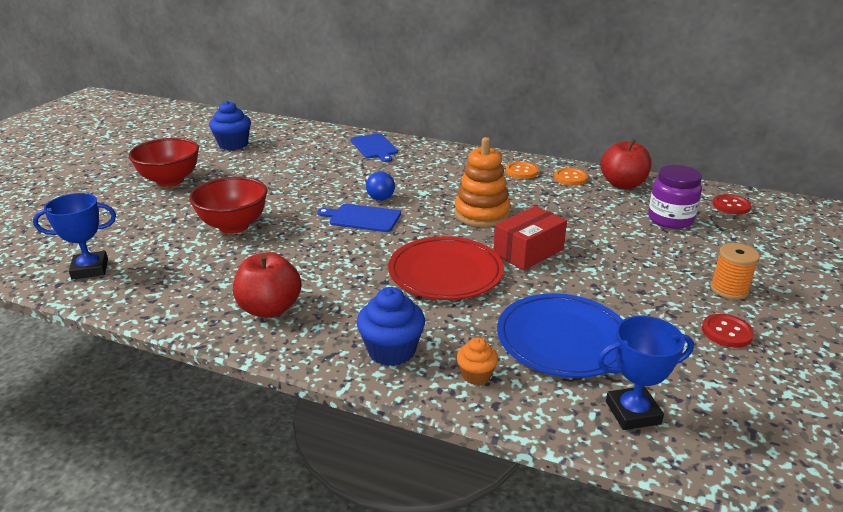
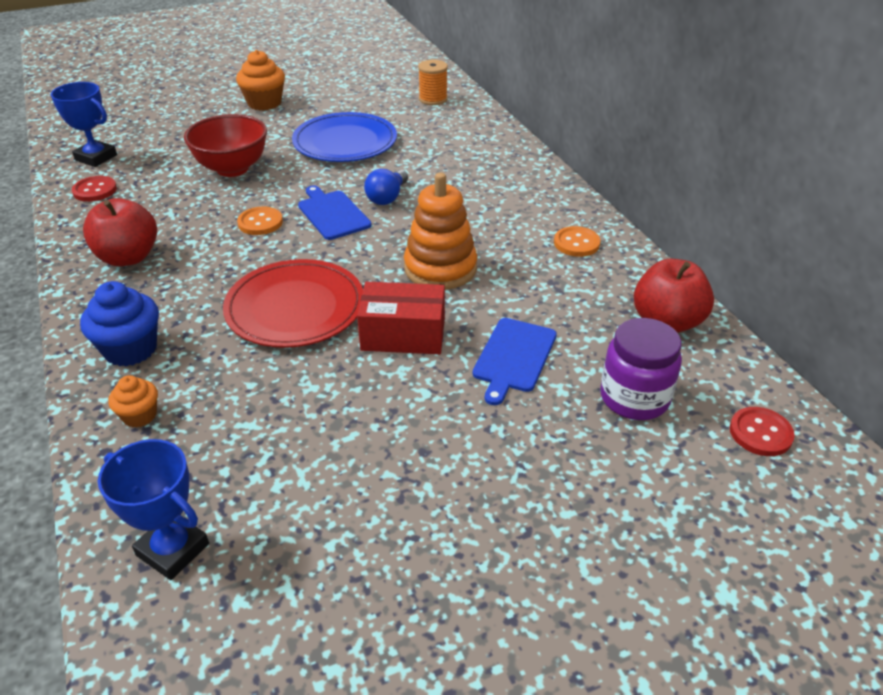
camera: 45 degrees right, 10 degrees up
(170, 181) = (264, 103): red bowl -> orange cupcake
(233, 145) = (367, 87): blue cupcake -> none
(374, 147) = (480, 143): blue cutting board -> blue cutting board (514, 357)
(562, 339) = (258, 439): blue plate -> blue plate (345, 142)
(570, 178) = (618, 280): orange button -> orange button (260, 222)
(726, 332) = (414, 560): red button -> red button (95, 190)
(729, 289) = (521, 521): orange spool -> orange spool (433, 99)

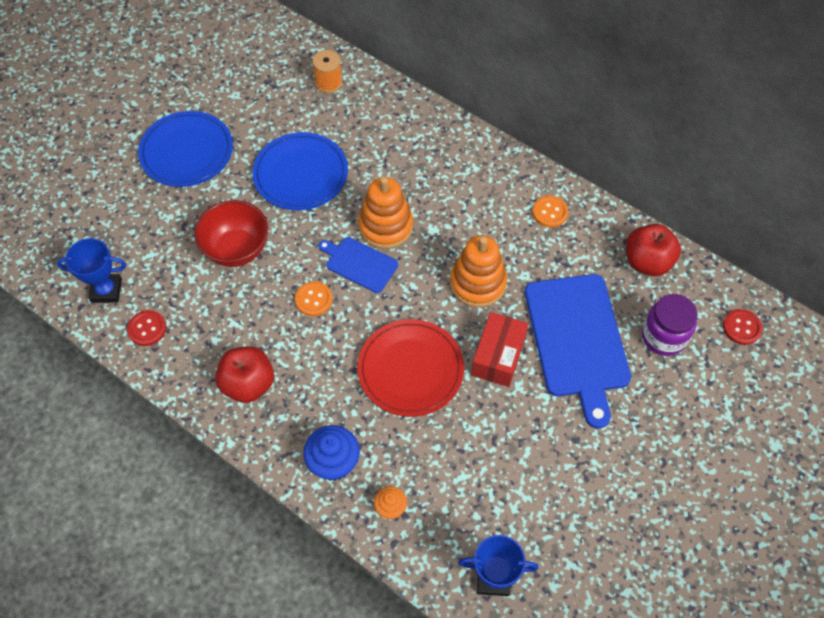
camera: 30 degrees left, 20 degrees up
(264, 103) = (187, 152): orange cupcake -> blue plate
(387, 197) = (385, 226): blue light bulb -> orange stacking toy
(403, 334) = (498, 356): red box -> red box turned 45 degrees counterclockwise
(514, 357) = (577, 340): blue cutting board -> blue cutting board, size x1.91

